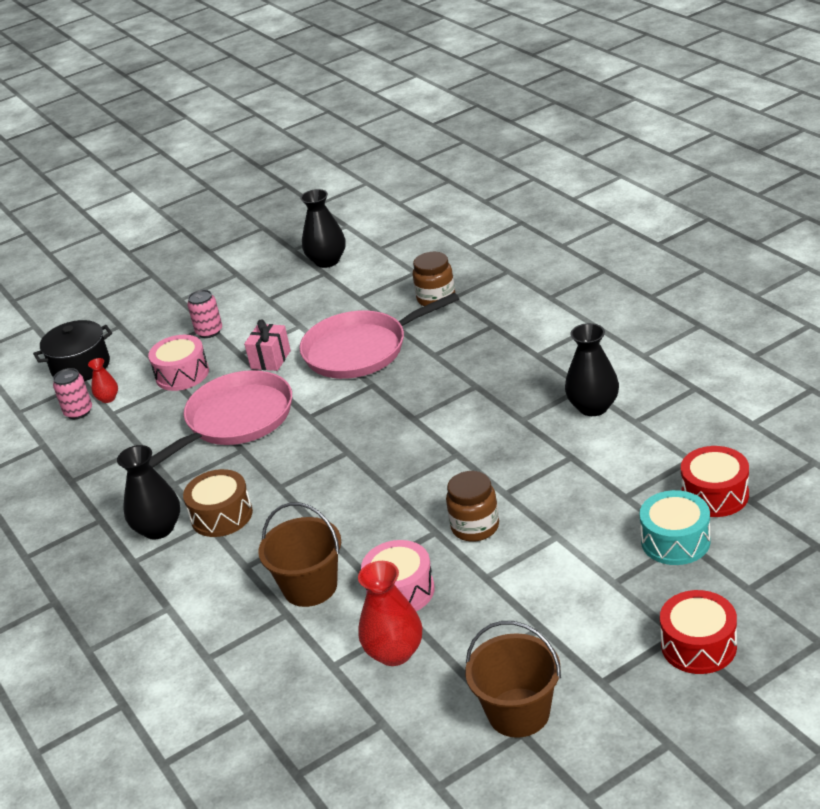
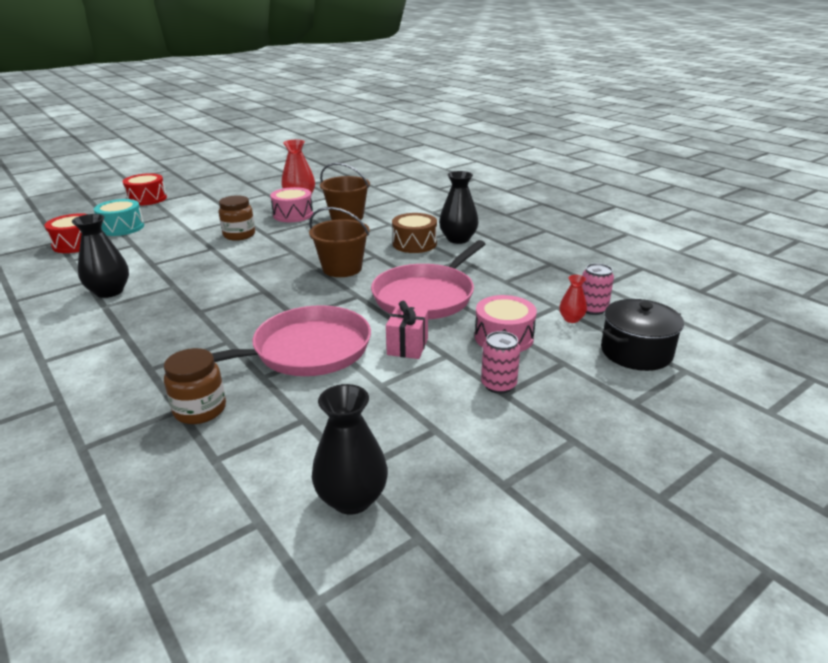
camera: 170 degrees right, 5 degrees down
(518, 713) = (245, 185): brown bucket -> brown bucket (342, 268)

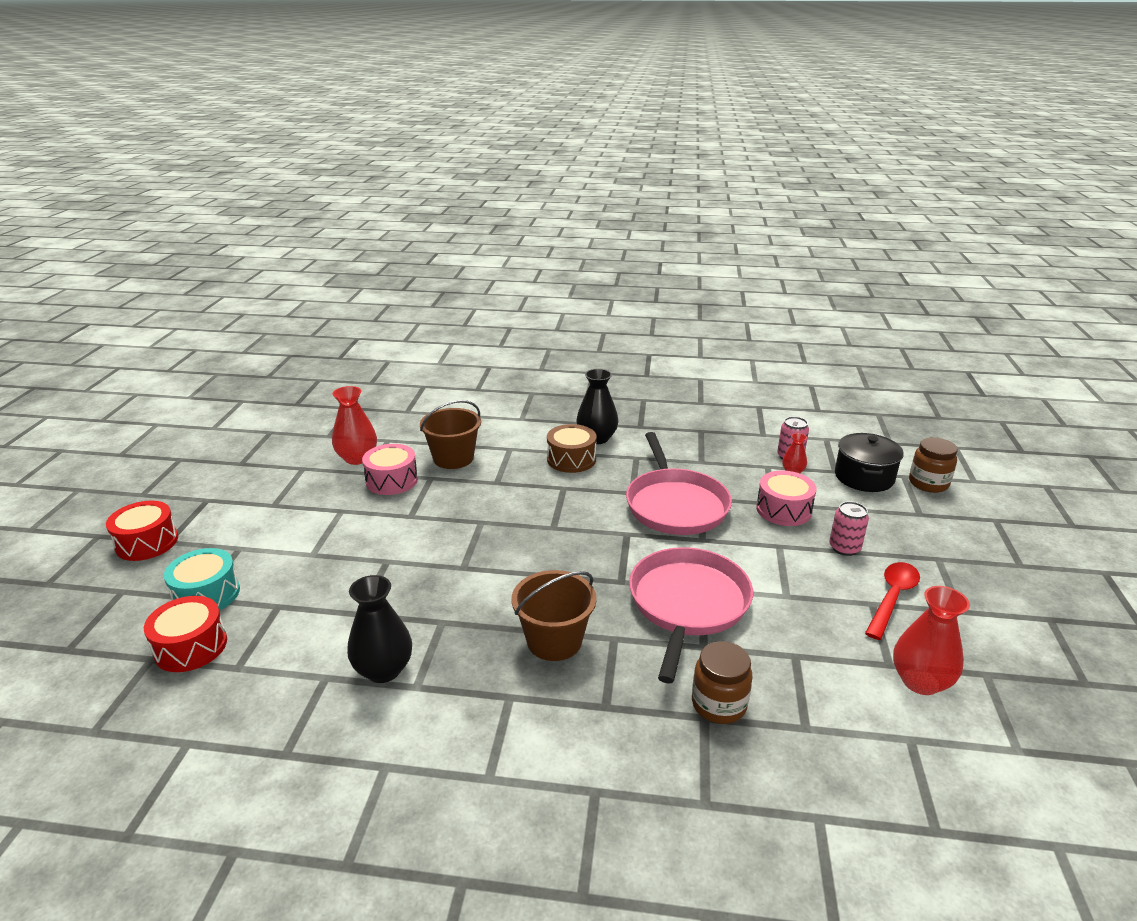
camera: 45 degrees left, 0 degrees up
(239, 235) = (384, 531): brown jar -> brown jar (928, 483)
(342, 268) = (561, 515): brown bucket -> brown bucket (554, 641)
(352, 498) = (920, 681): black vase -> red vase
(407, 346) = (744, 555): pink gift -> none
(461, 437) = (892, 598): none -> red spoon

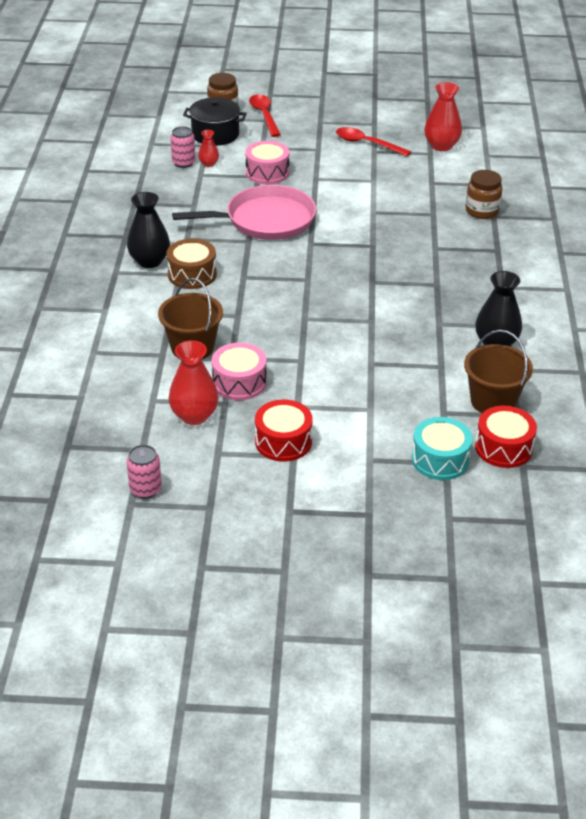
camera: 95 degrees left, 10 degrees up
(147, 542) = (373, 530): red drum -> red drum (283, 441)
(554, 641) = (445, 272): brown bucket -> brown bucket (493, 401)
(687, 604) = (392, 218): pink pan -> none
(844, 548) = (314, 153): pink can -> pink can (145, 489)
(932, 513) = (264, 115): none -> red spoon

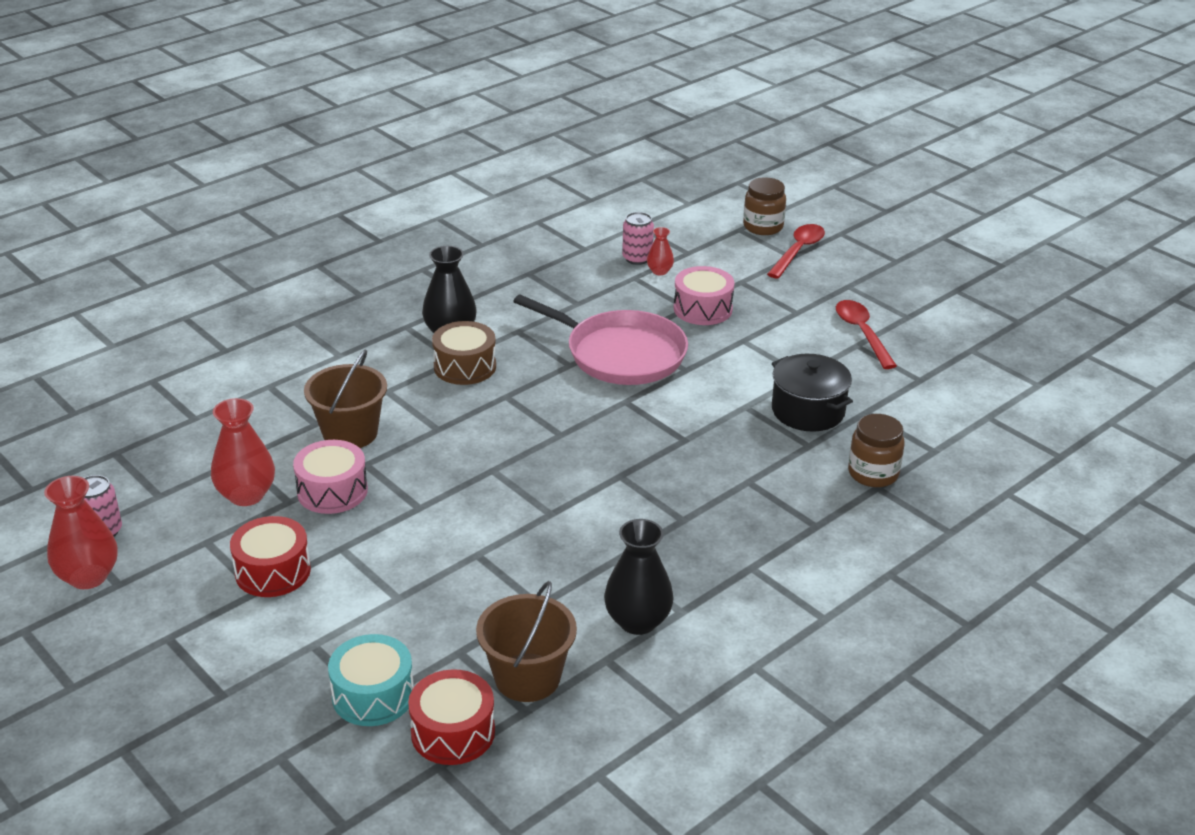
camera: 45 degrees right, 5 degrees down
(215, 134) = (715, 246): black pot -> black pot (808, 411)
(441, 146) = (948, 378): red vase -> red vase (88, 576)

